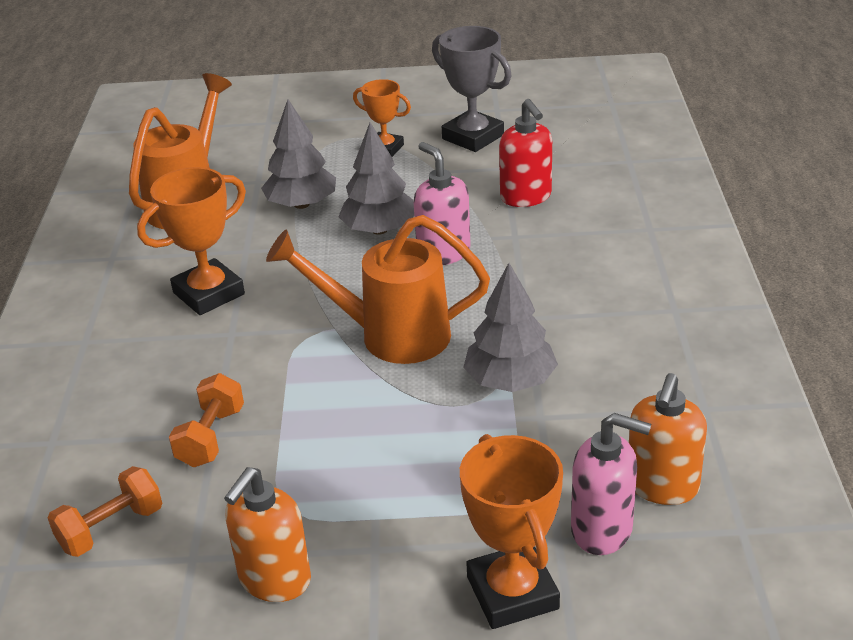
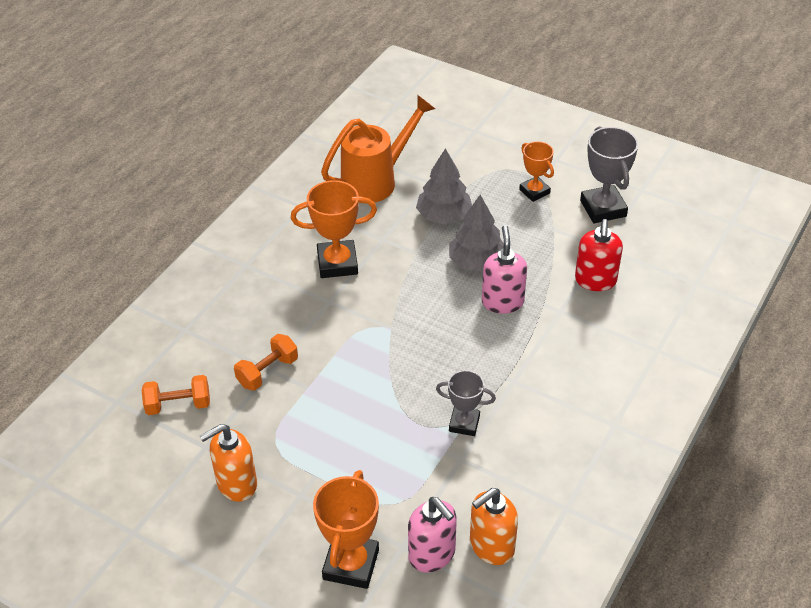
camera: 30 degrees right, 10 degrees up
(391, 336) = (420, 351): orange watering can -> none
(510, 381) = (464, 423): grey tree -> grey trophy

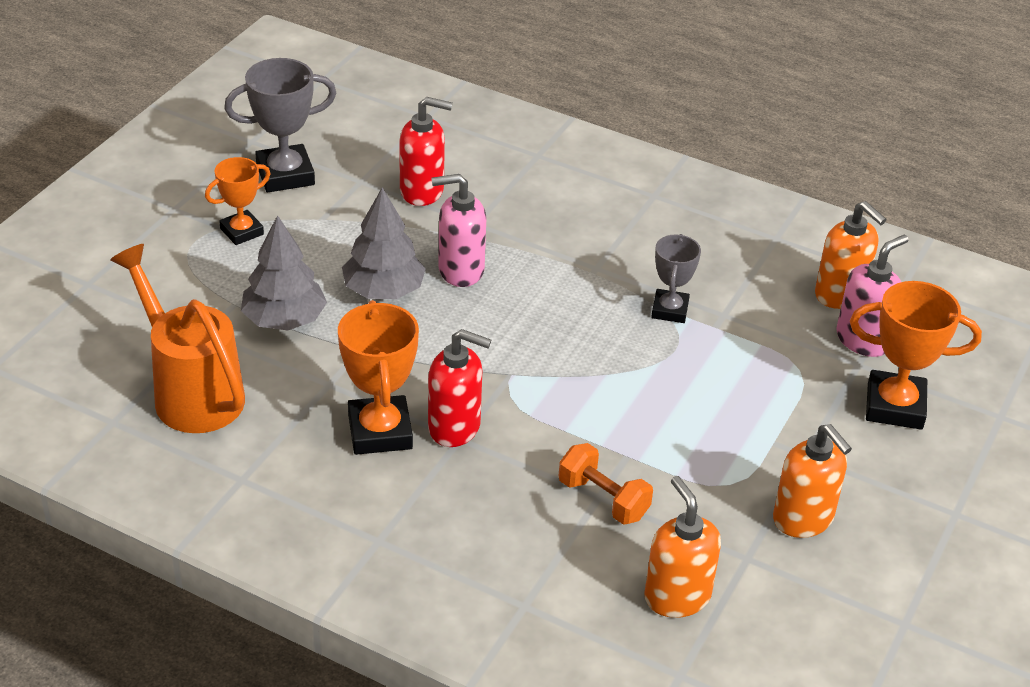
camera: 95 degrees left, 5 degrees down
(178, 405) = (677, 596): orange dumbbell -> orange soap dispenser
(339, 298) = (455, 427): none -> red soap dispenser

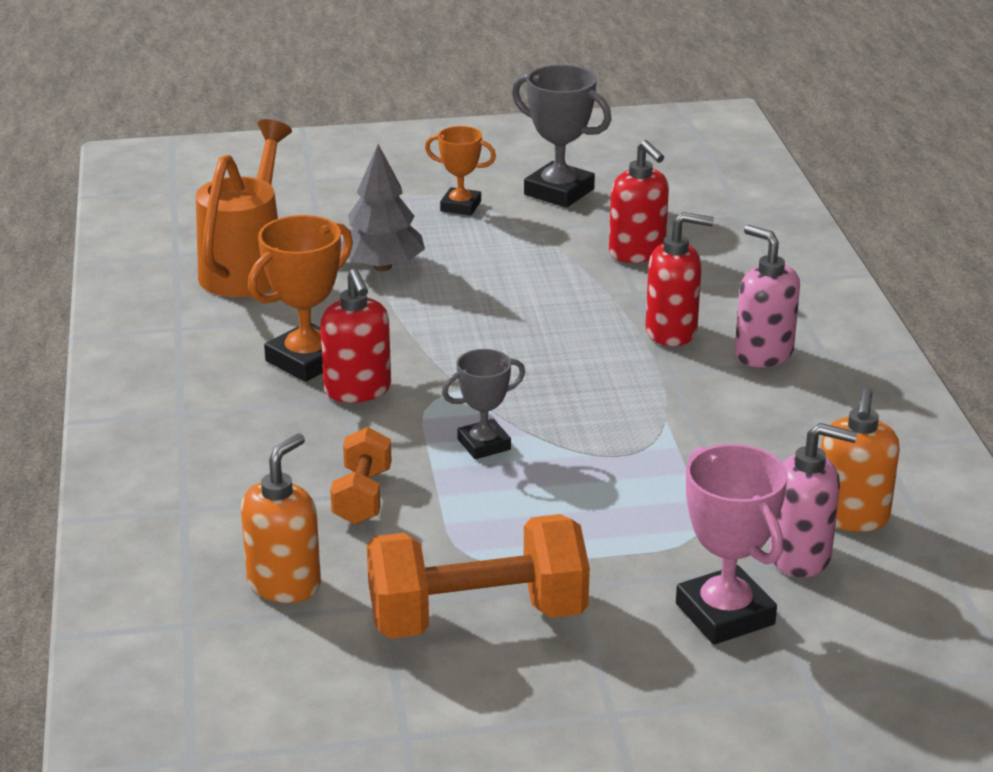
camera: 55 degrees right, 10 degrees down
(383, 291) = (481, 290): grey tree -> none
(460, 270) = (561, 311): pink soap dispenser -> pink soap dispenser (763, 354)
(547, 238) = (672, 332): none -> red soap dispenser
(669, 310) = (670, 430): grey trophy -> grey trophy (484, 444)
(803, 519) = (477, 618): orange soap dispenser -> orange dumbbell
(894, 406) = (724, 614): orange trophy -> pink trophy

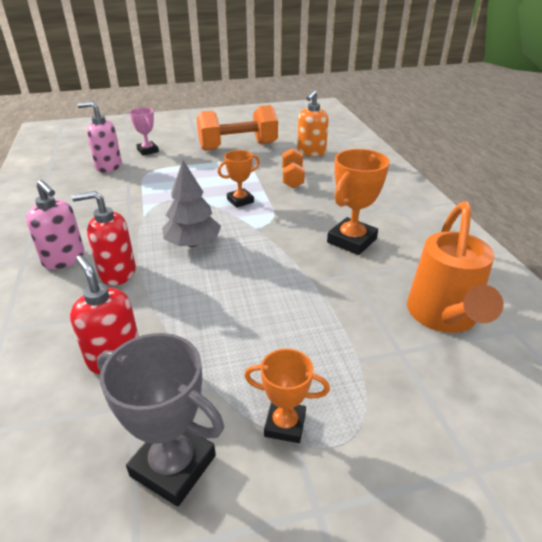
camera: 175 degrees right, 5 degrees up
(358, 390) = (313, 224): red soap dispenser -> none
(382, 267) = (335, 325): grey tree -> grey tree (193, 243)
(484, 444) = (240, 201): grey trophy -> orange trophy
(724, 614) = (148, 151): pink trophy -> pink trophy, size x0.63
(851, 516) = (76, 180): orange soap dispenser -> none

